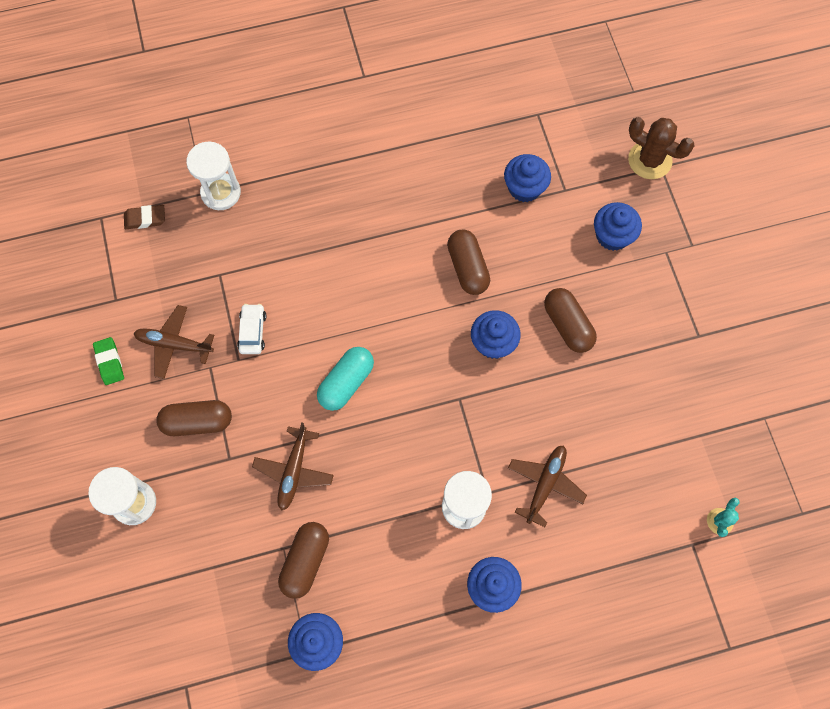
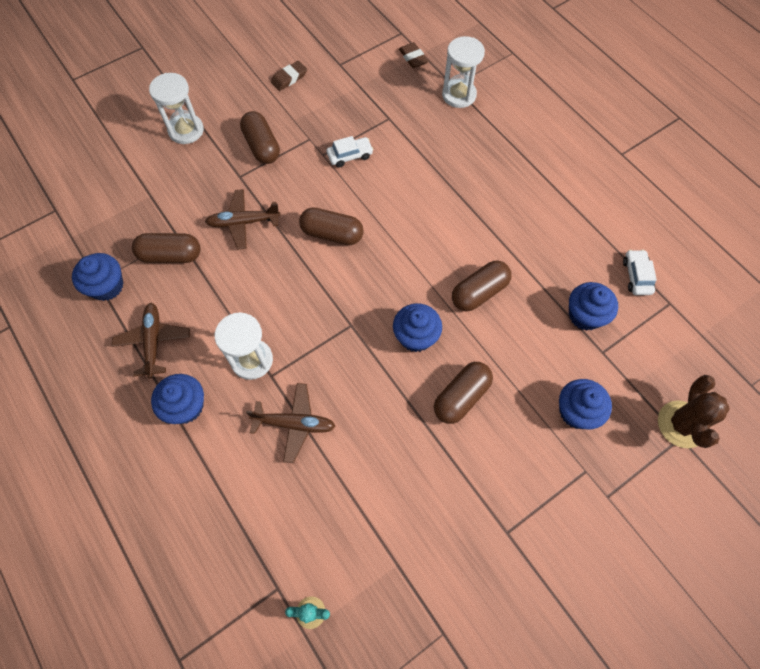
camera: 70 degrees right, 5 degrees down
(109, 362) = (289, 78): green eraser -> brown eraser
(174, 344) = (319, 110): brown plane -> brown plane (153, 341)
(346, 382) = (332, 234): turquoise capsule -> brown capsule
(501, 127) = (636, 276): none -> white car

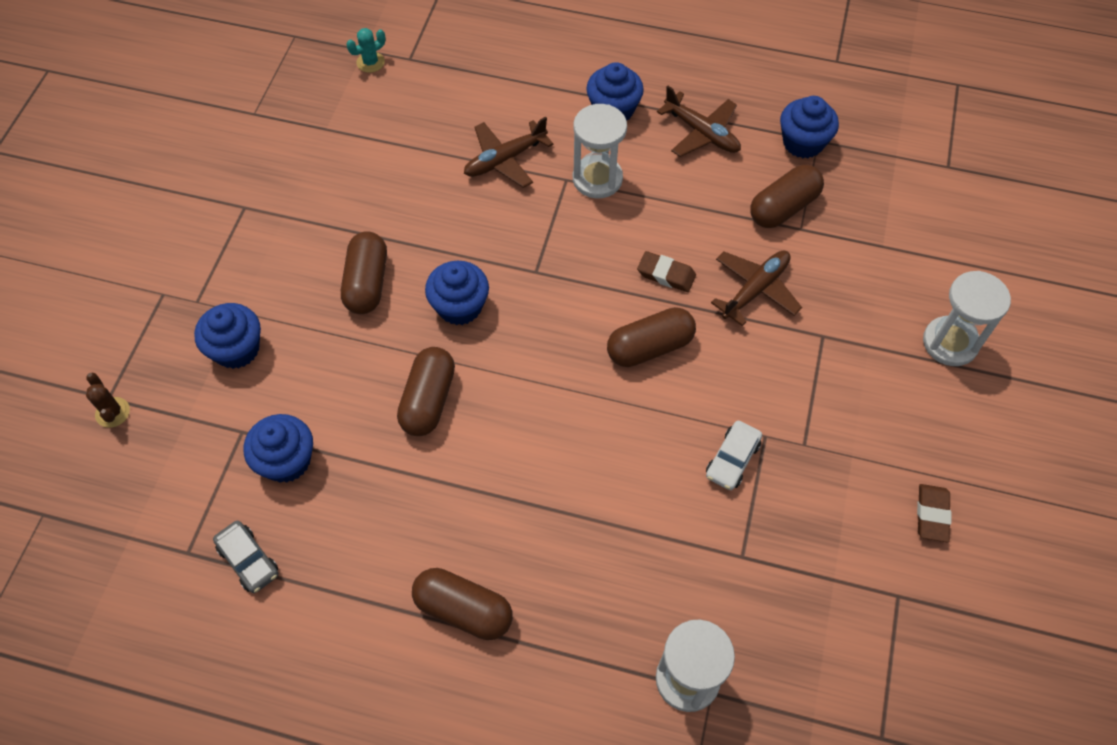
camera: 140 degrees right, 5 degrees down
(262, 146) = (844, 390): brown capsule -> brown capsule (463, 610)
(413, 58) = (815, 698): brown eraser -> brown eraser (666, 274)
(636, 276) = (248, 560): white car -> grey car
(681, 424) = (112, 412): brown cactus -> brown cactus, size x0.54

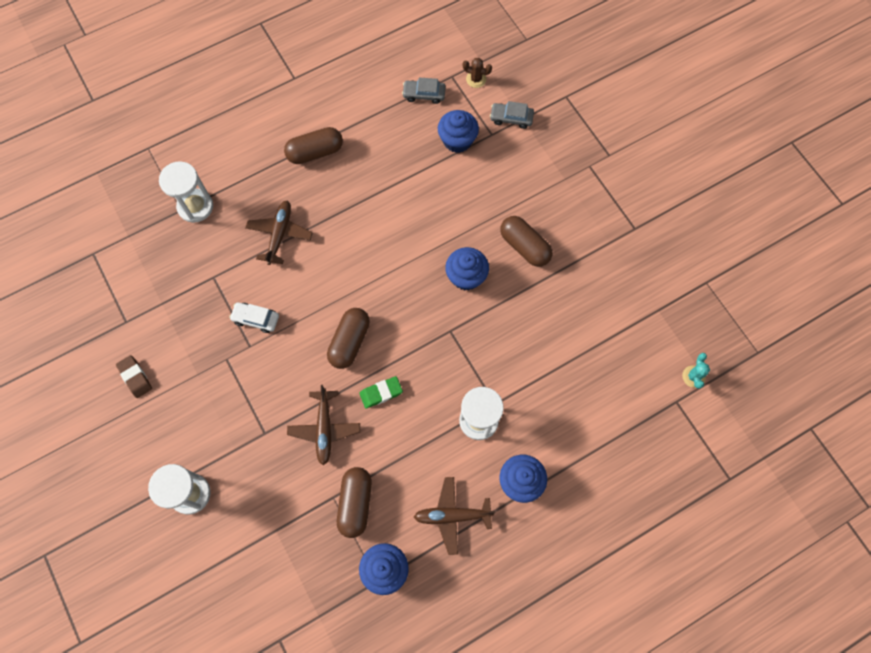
camera: 135 degrees right, 10 degrees up
(112, 412) = (555, 93): brown cactus -> brown cactus (476, 79)
(197, 429) = (511, 118): none -> grey car
(236, 349) = (541, 163): blue cupcake -> none
(428, 400) = (427, 219): brown capsule -> none
(504, 160) = (542, 384): brown plane -> brown plane (280, 234)
(666, 274) = (381, 393): brown eraser -> green eraser
(732, 459) = (256, 319): white car -> white car turned 60 degrees counterclockwise

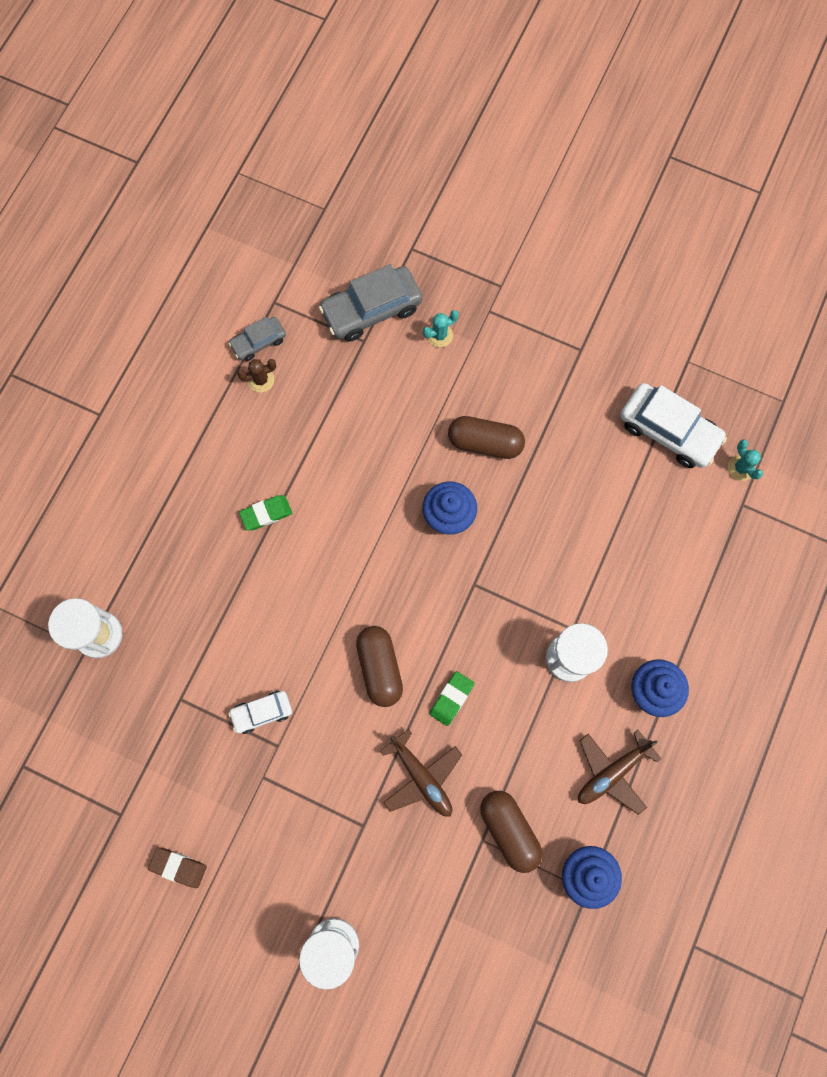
camera: 35 degrees left, 5 degrees up
(280, 234) = (217, 602): brown plane -> none
(315, 152) = (187, 485): brown capsule -> none
(350, 200) = (266, 514): none -> green eraser
(457, 140) = (332, 371): blue cupcake -> none
(476, 79) = (302, 289): brown cactus -> brown cactus (261, 380)
(511, 118) = (371, 310): grey car -> grey car, size x1.80
(544, 161) = (439, 335): none -> turquoise cactus
(658, 319) = (668, 431): none -> white car

